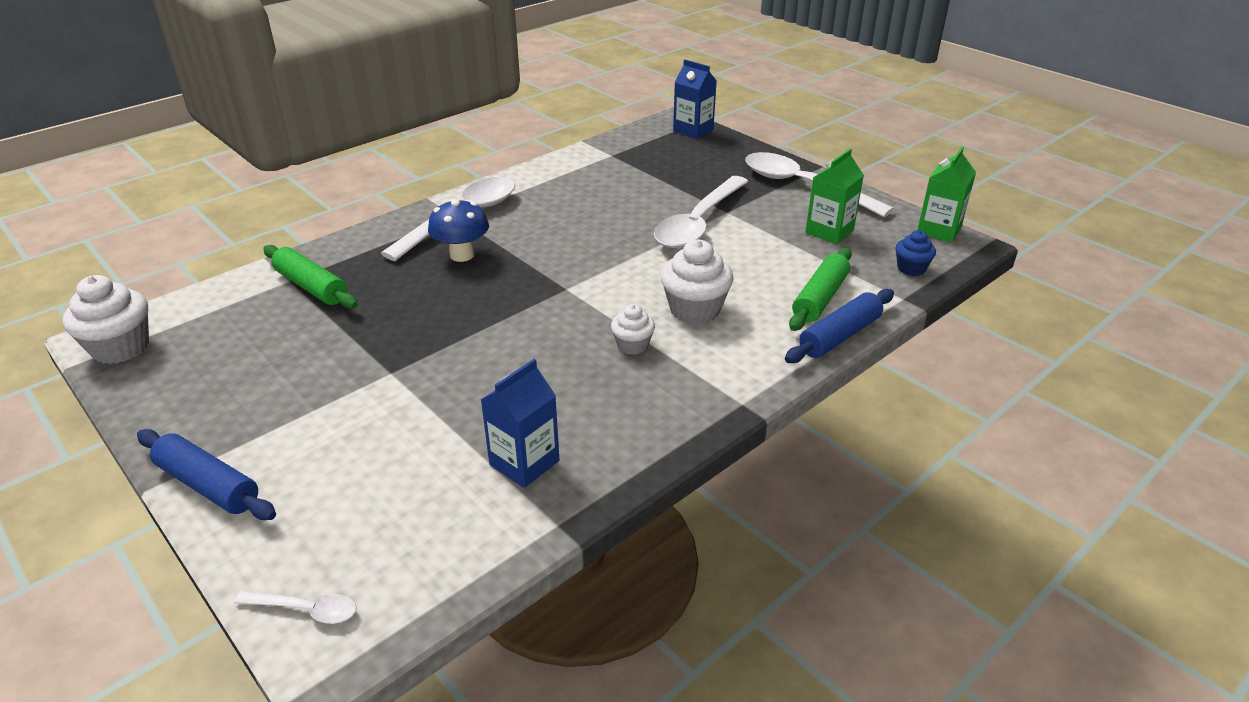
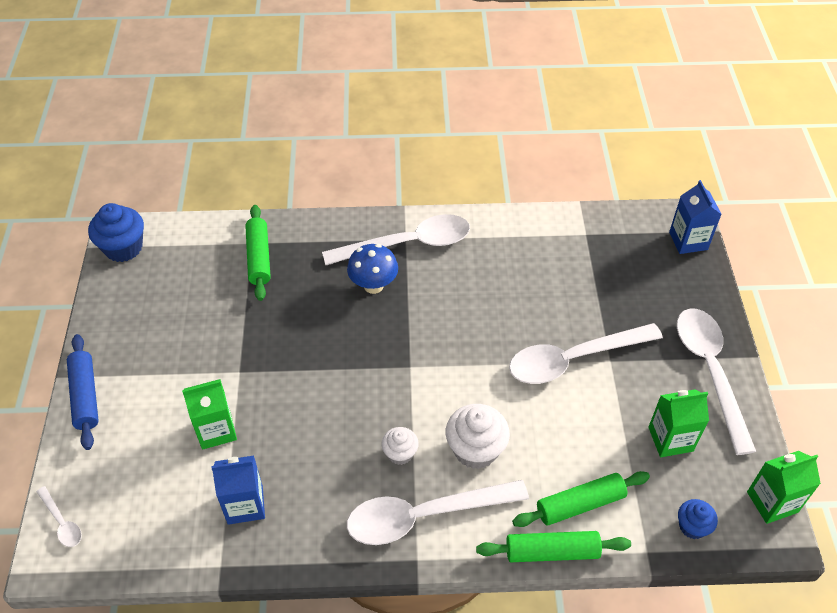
camera: 40 degrees right, 15 degrees up
(121, 348) = (123, 248): white cupcake -> blue cupcake
(418, 426) = (216, 430): none -> green carton
(709, 372) = (424, 515): none -> white spoon
(839, 336) = (552, 552): blue rolling pin -> green rolling pin

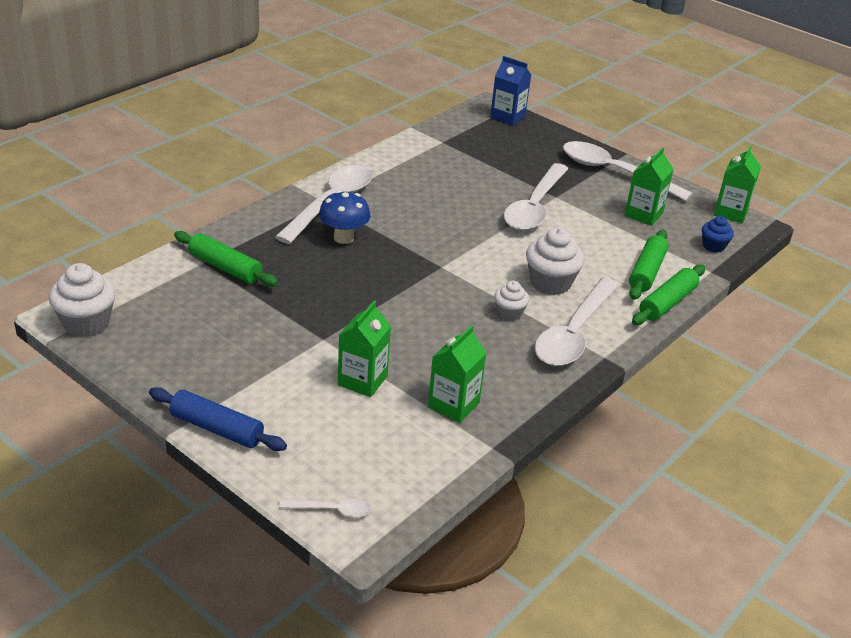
camera: 50 degrees left, 15 degrees down
(123, 248) = (86, 323): blue cupcake -> white cupcake
(245, 505) = (453, 405): blue carton -> green carton

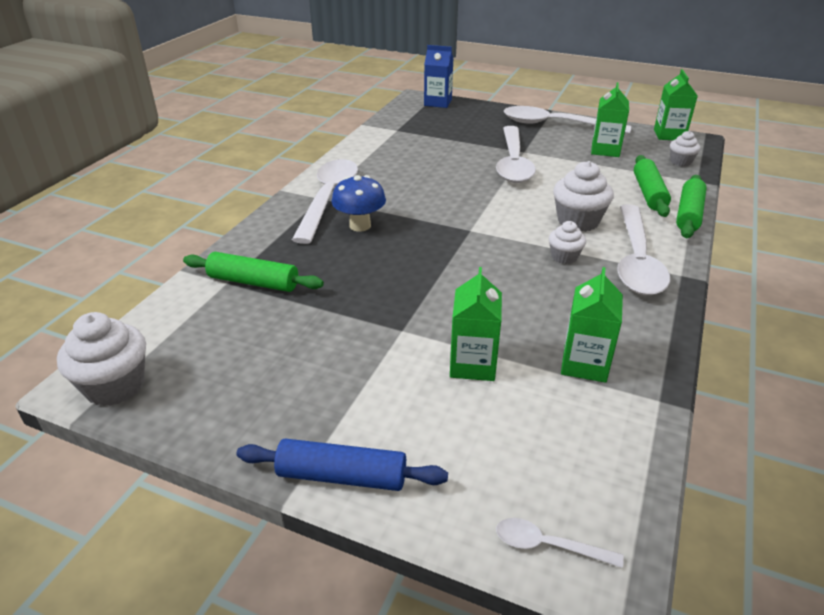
camera: 15 degrees left, 0 degrees up
(331, 510) = (548, 545): white spoon -> white spoon turned 150 degrees counterclockwise
(713, 246) = (680, 162): blue cupcake -> white cupcake

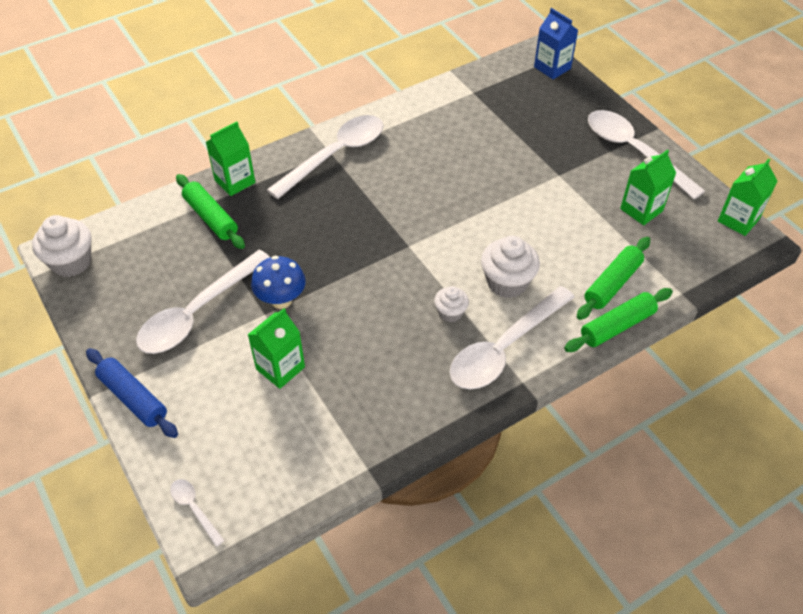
camera: 35 degrees right, 15 degrees up
(360, 226) = (331, 198): blue mushroom -> blue mushroom (281, 300)
(513, 163) = (531, 185): white spoon -> white spoon (198, 312)
(584, 364) = (352, 412): green carton -> green carton (235, 181)
(680, 162) = (699, 261): white cupcake -> none

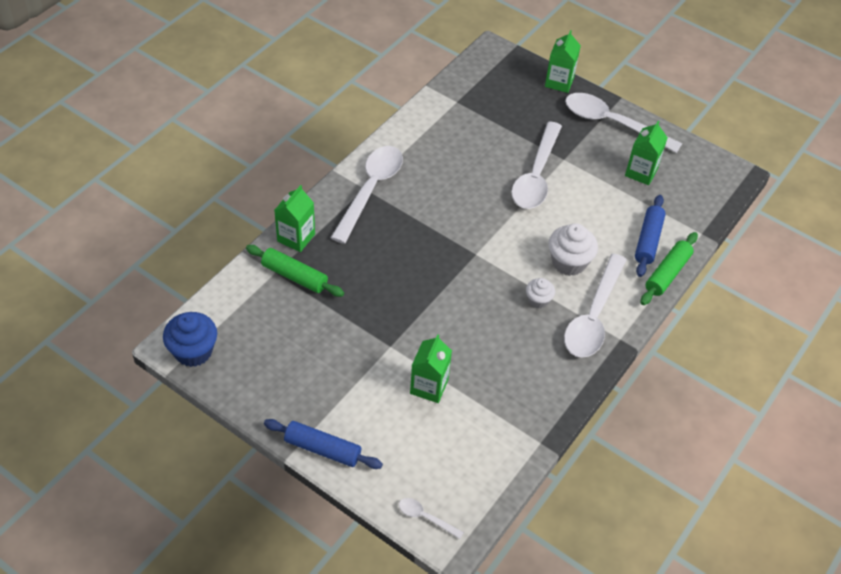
camera: 25 degrees left, 0 degrees up
(71, 262) = (193, 351): white cupcake -> blue cupcake
(198, 312) = (333, 362): white spoon -> white spoon (536, 175)
(281, 300) = (397, 330): blue mushroom -> none
(552, 68) = (511, 62): blue carton -> none
(612, 284) = (648, 240): green rolling pin -> blue rolling pin
(738, 220) = (715, 161): green carton -> green carton (559, 82)

